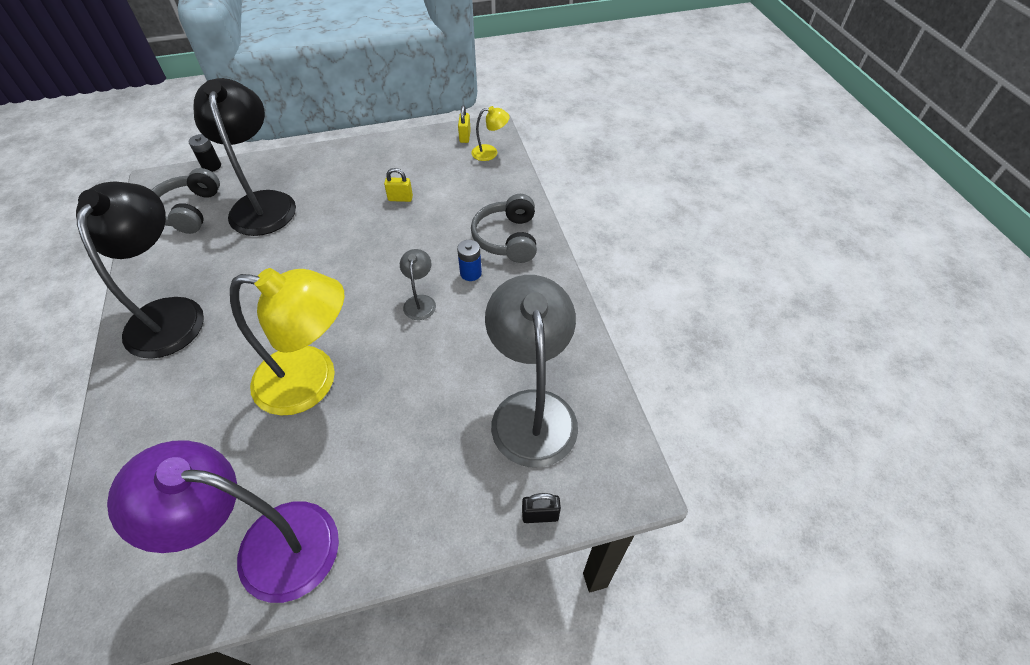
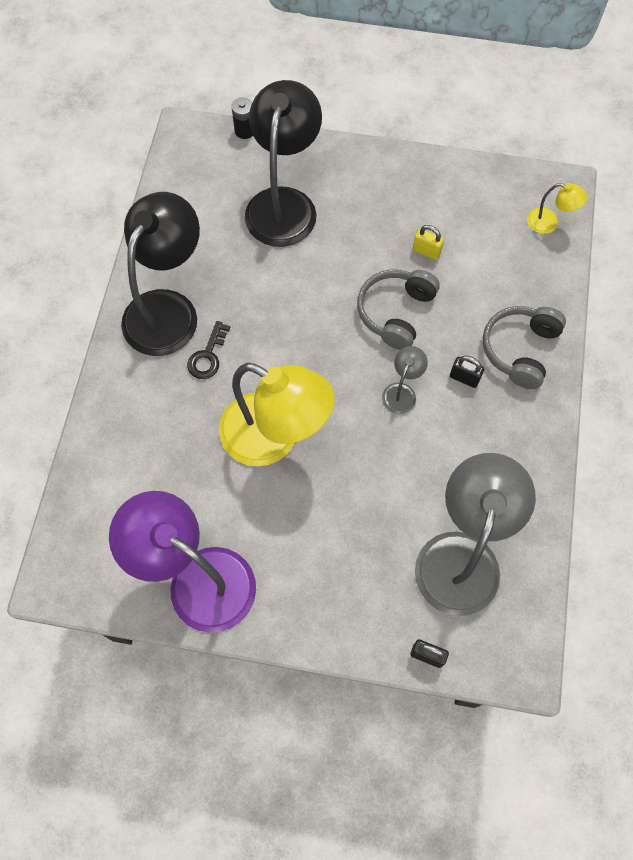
camera: 25 degrees right, 15 degrees up
(189, 211) = (209, 186): grey headphones -> grey headphones (396, 313)
(222, 337) = (208, 356): none -> black key
(465, 137) = (529, 188): yellow padlock -> none
(470, 273) = (464, 378): blue battery -> black padlock

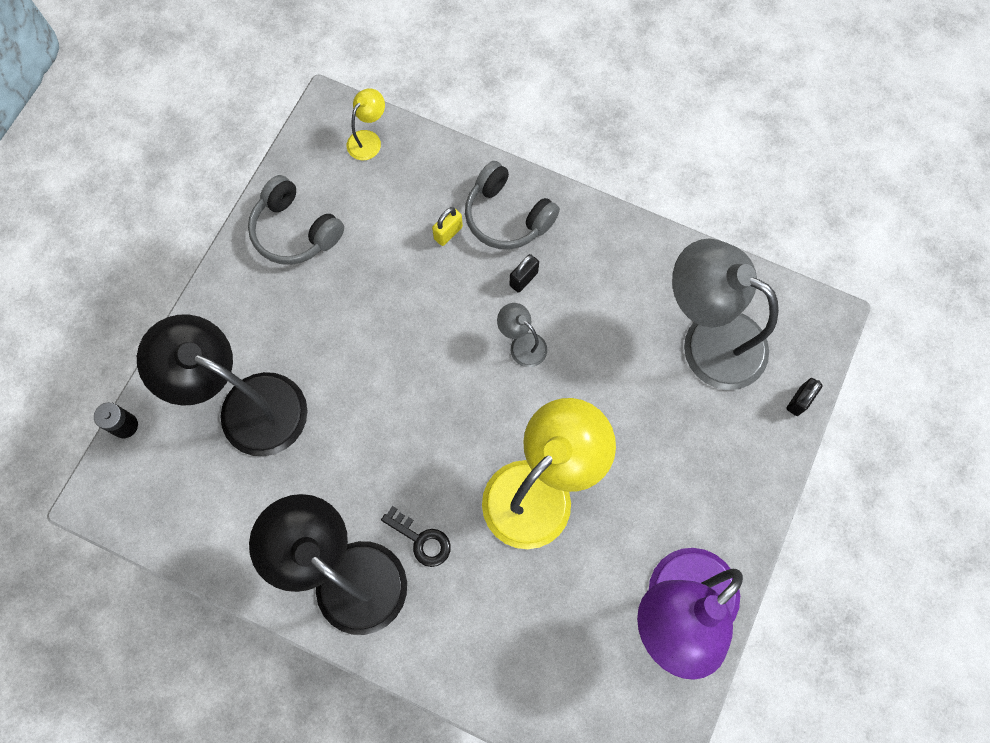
camera: 75 degrees left, 5 degrees up
(396, 313) = (428, 323): grey headphones -> grey headphones (295, 231)
(426, 251) = (363, 270): yellow padlock -> yellow padlock (448, 233)

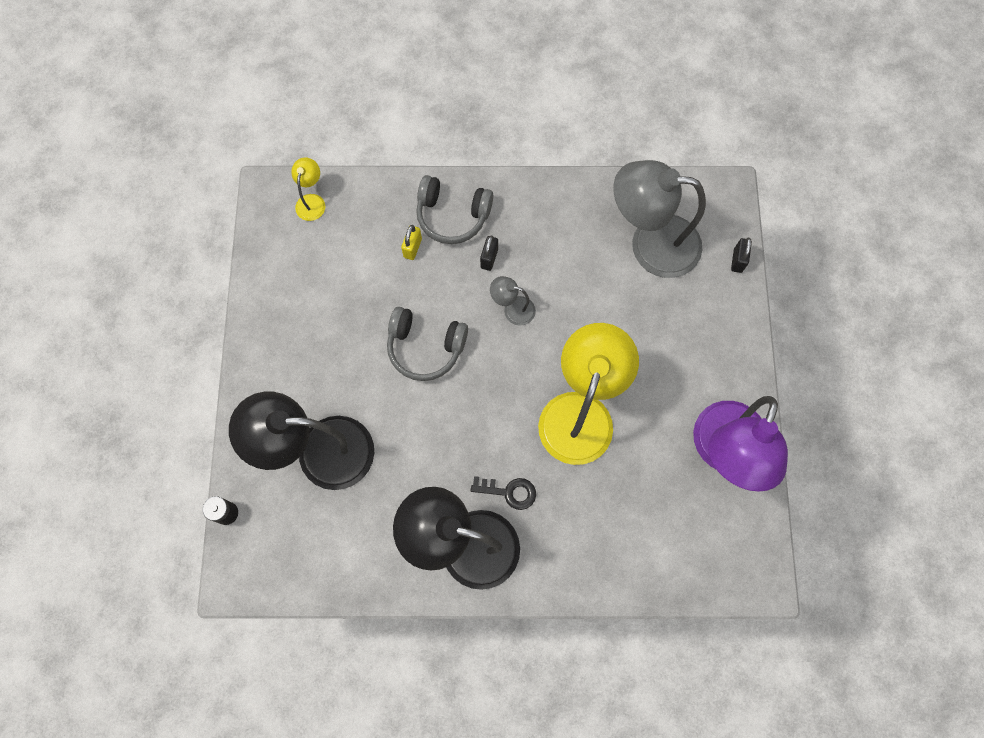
camera: 25 degrees left, 0 degrees up
(295, 231) = (289, 298): grey headphones -> grey headphones (425, 347)

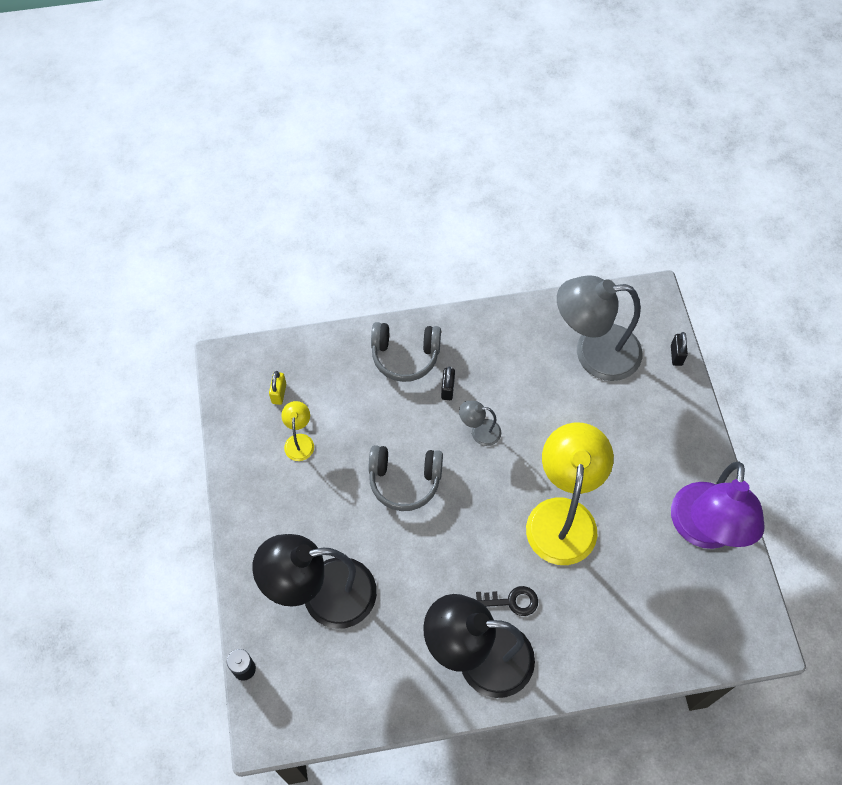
camera: 10 degrees left, 10 degrees down
(312, 201) = (269, 363): yellow lamp -> yellow lamp (299, 441)
(412, 248) = (374, 391): yellow padlock -> yellow padlock (279, 393)

